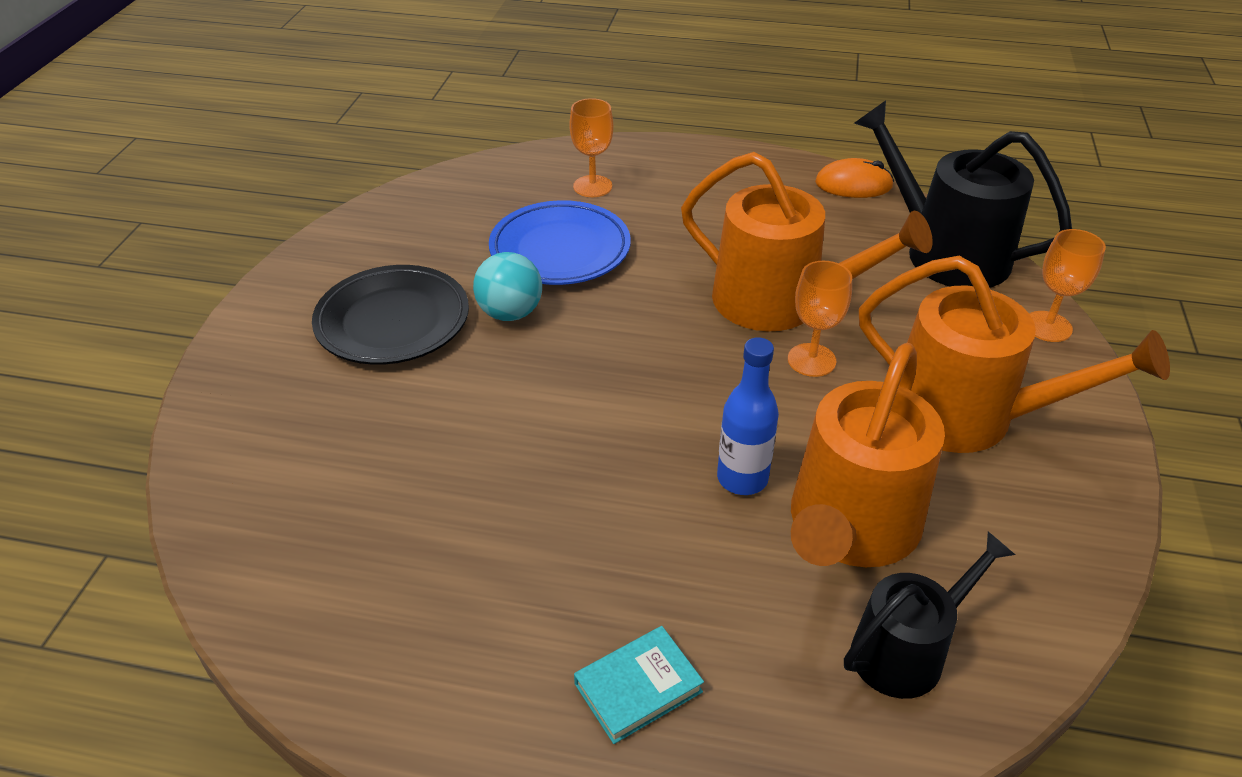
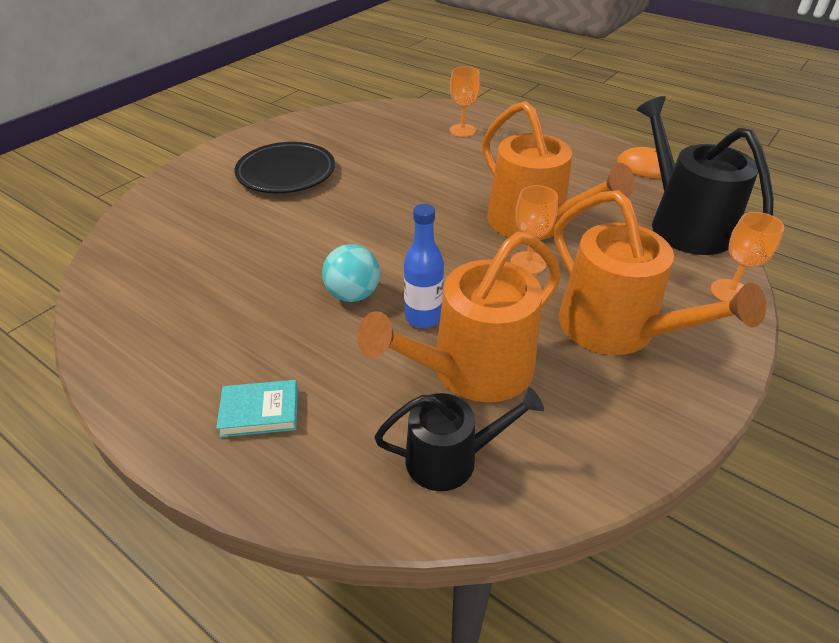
camera: 25 degrees right, 0 degrees up
(510, 313) = (355, 186): turquoise ball -> turquoise ball (353, 294)
(560, 250) = (413, 160): blue plate -> none

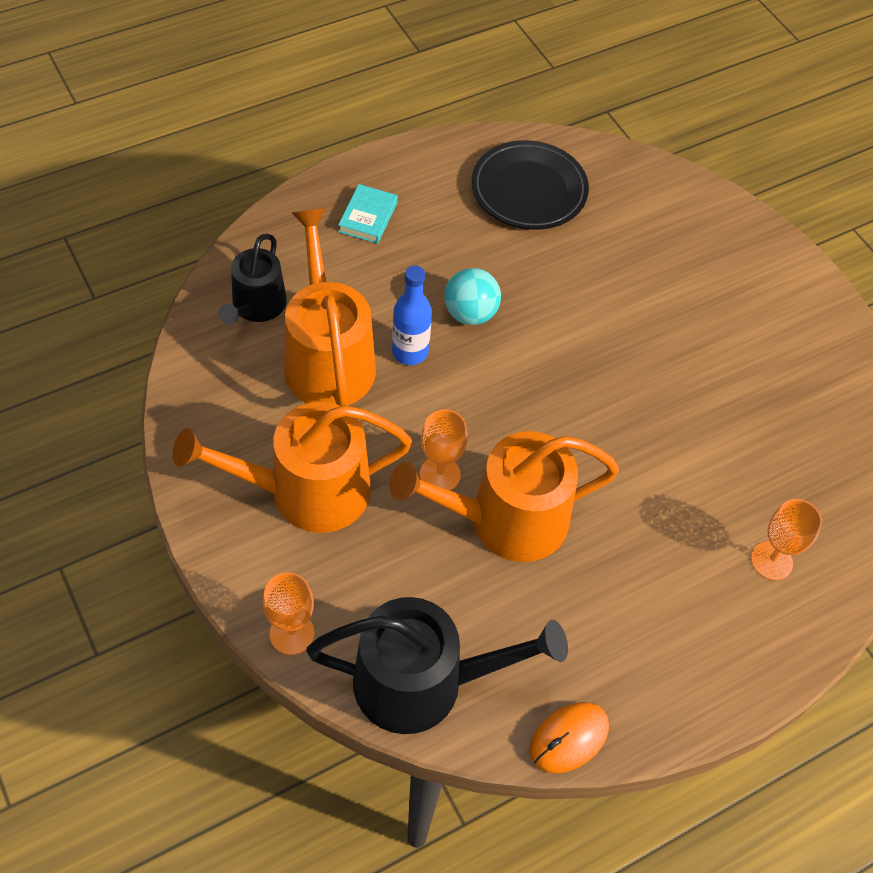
camera: 110 degrees right, 15 degrees up
(286, 173) = (725, 326): black plate -> black plate (529, 190)

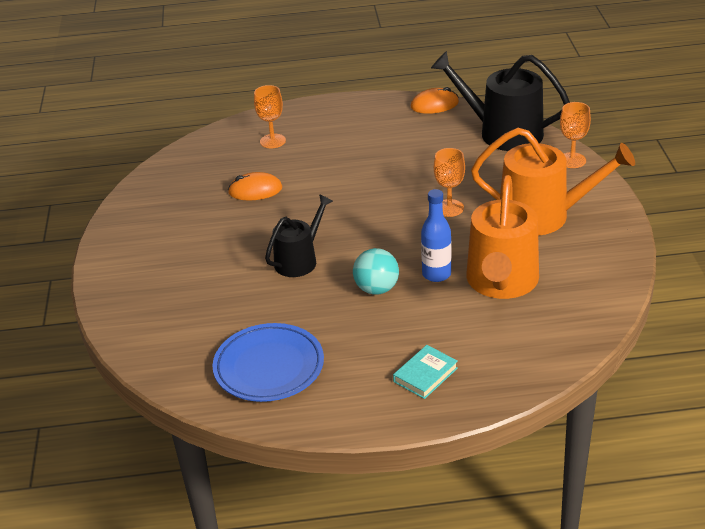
camera: 150 degrees left, 20 degrees down
(256, 306) = (548, 326): black watering can -> black watering can (299, 260)
(506, 520) = (418, 182): orange watering can -> none
(529, 190) = (269, 367): black plate -> blue plate
(720, 444) = (255, 190): none -> orange mouse

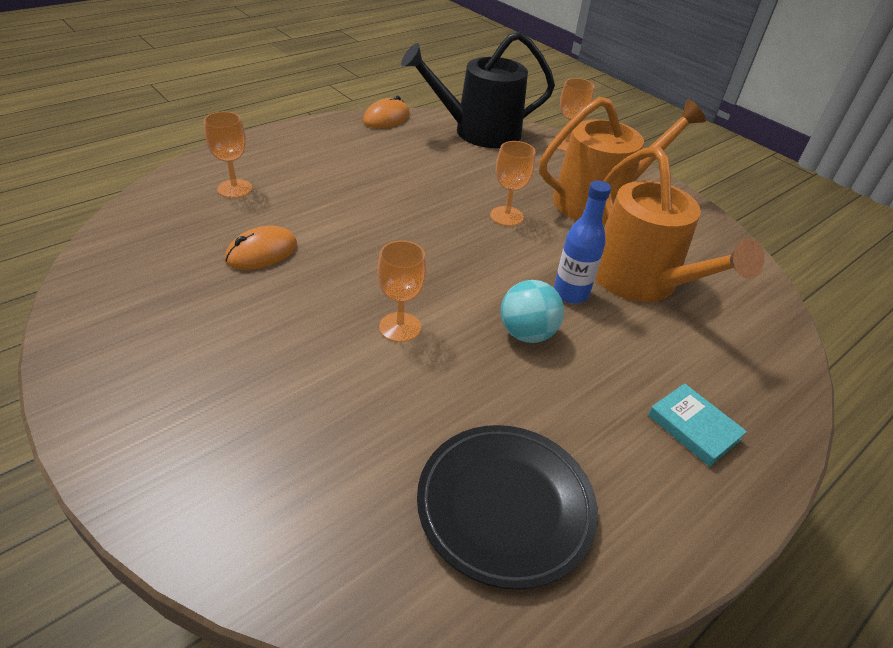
camera: 40 degrees left, 5 degrees up
(269, 367) = (505, 507): blue plate -> black plate
(299, 260) = (400, 327): black watering can -> orange goblet
(425, 375) = (693, 427): turquoise book -> turquoise book turned 45 degrees counterclockwise

